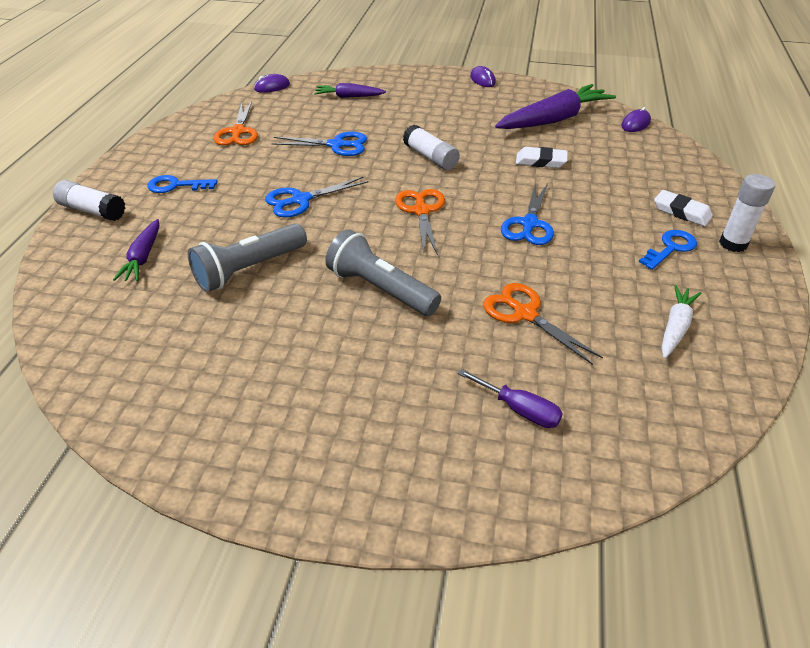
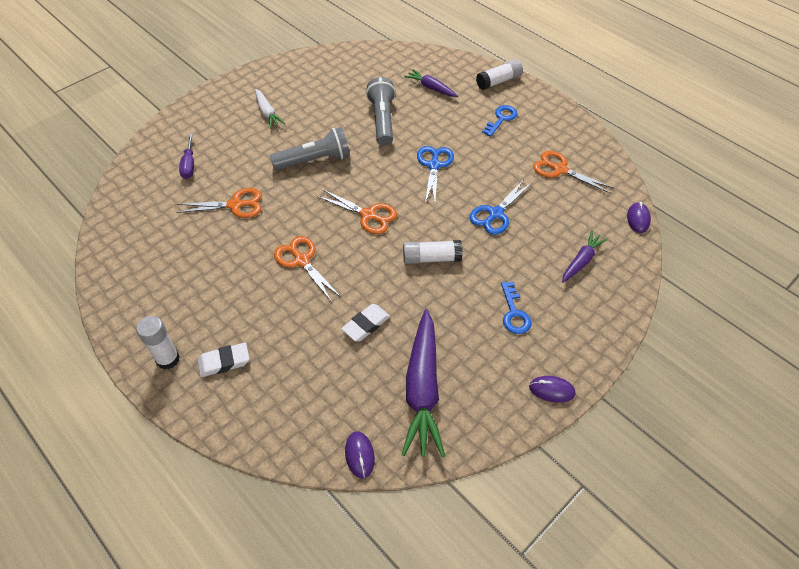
camera: 125 degrees right, 10 degrees up
(519, 409) = (189, 165): purple screwdriver -> purple screwdriver turned 75 degrees counterclockwise
(529, 224) = (301, 260): blue scissors -> orange scissors
(670, 248) = (203, 318): blue key -> blue key (514, 313)
(675, 327) = (156, 260): white carrot -> white carrot (267, 113)

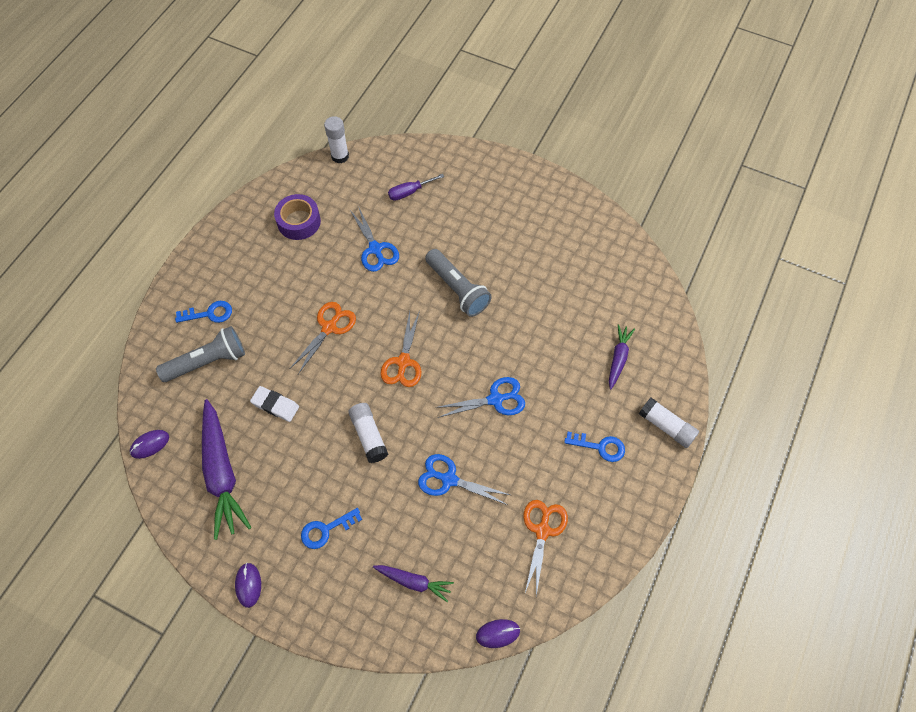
camera: 70 degrees right, 10 degrees up
(161, 256) = (299, 222): none -> purple tape
(168, 359) = (201, 274): white glue stick -> white glue stick (340, 156)
(224, 362) = (209, 313): white eraser -> blue key
(235, 205) = (375, 249): orange scissors -> blue scissors
(267, 113) = (506, 223): white carrot -> none
(382, 120) = (542, 328): grey flashlight -> grey flashlight (207, 362)
(422, 389) = (222, 473): purple carrot -> purple carrot turned 90 degrees counterclockwise

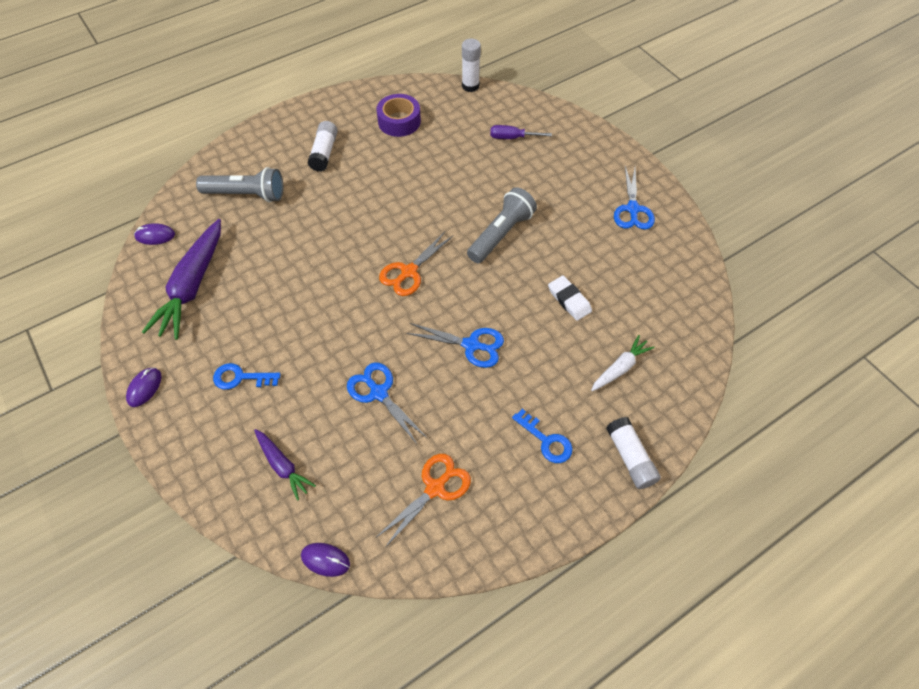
camera: 30 degrees right, 5 degrees down
(209, 313) = (275, 159): blue key -> none
(275, 405) = (274, 254): white eraser -> white eraser (569, 300)
(329, 327) = (364, 214): orange scissors -> none
(369, 435) = (334, 318): white glue stick -> white glue stick (324, 153)
(375, 249) = (449, 170): blue scissors -> blue scissors (632, 209)
(457, 289) = (501, 234): grey flashlight -> grey flashlight turned 135 degrees counterclockwise
(618, 358) = (620, 368): purple carrot -> white carrot

